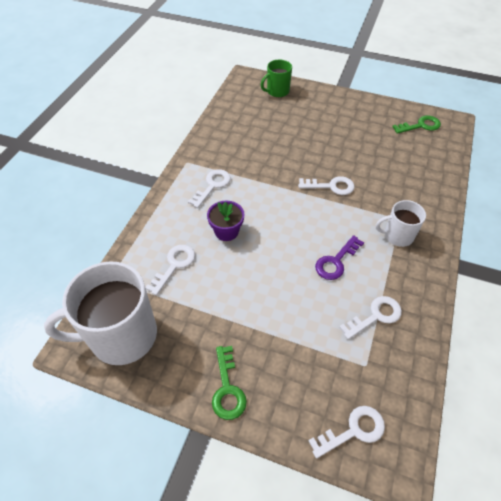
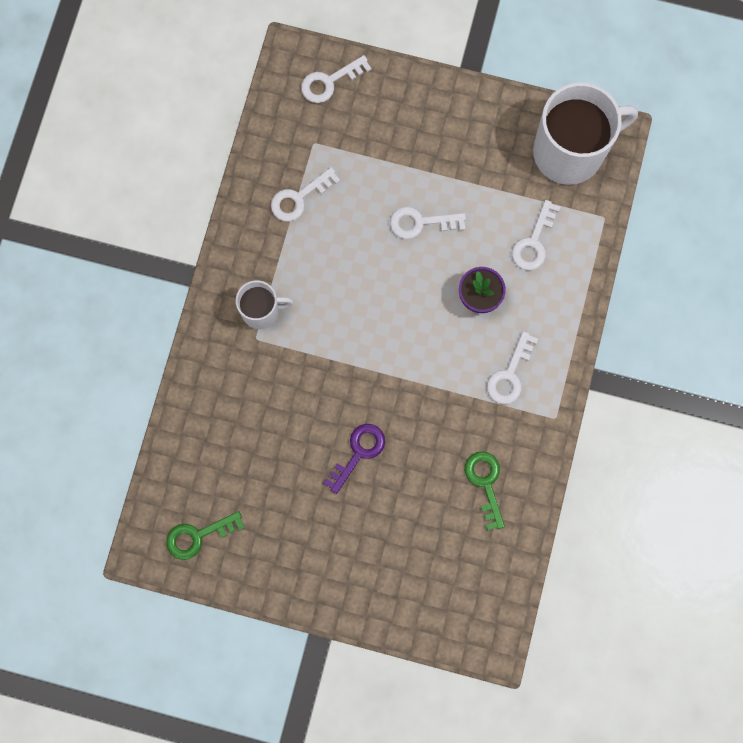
camera: 175 degrees right, 25 degrees up
(227, 389) = (450, 108): green key -> green key (485, 483)
(277, 91) = (434, 607): green mug -> none
(331, 186) = (344, 389): white key -> white key (420, 223)
(336, 261) = (340, 265): purple key -> purple key (358, 452)

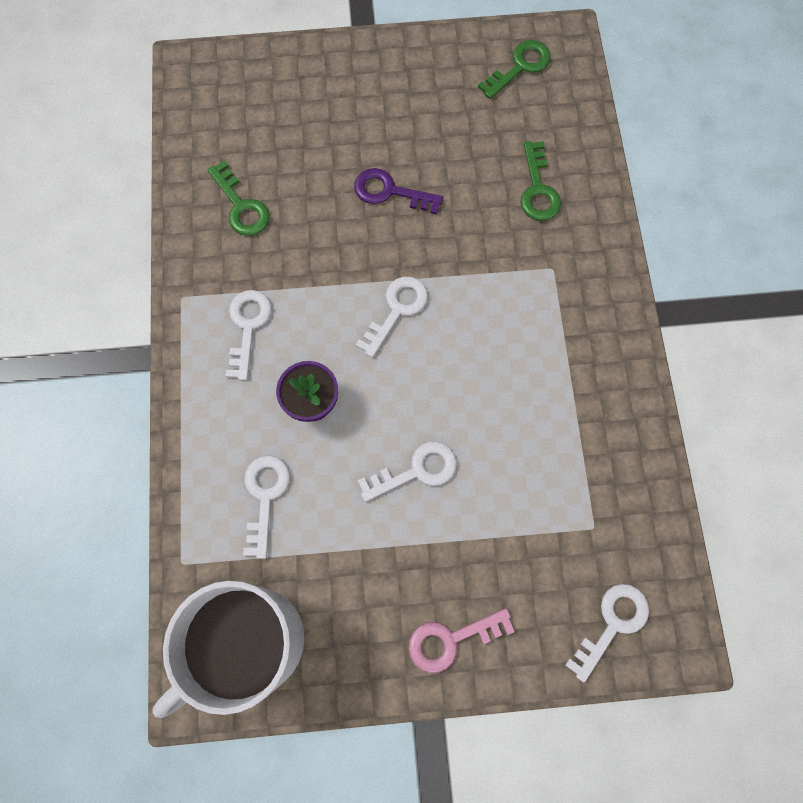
camera: 160 degrees right, 5 degrees down
(236, 411) = (538, 189): none -> green key
(262, 311) = (560, 300): white mug -> none
(299, 198) = (579, 448): white key -> white key (397, 310)
(358, 452) = (389, 192): purple key -> purple key turned 90 degrees clockwise
(438, 108) = (451, 640): none -> pink key

